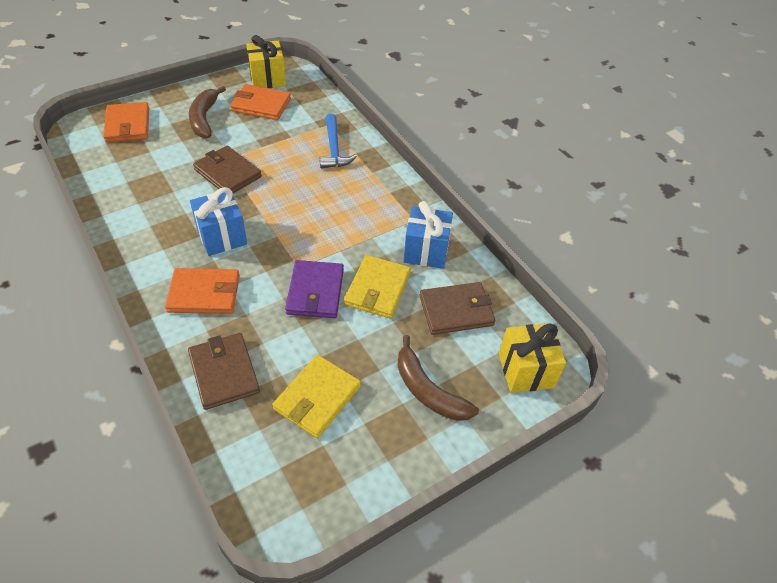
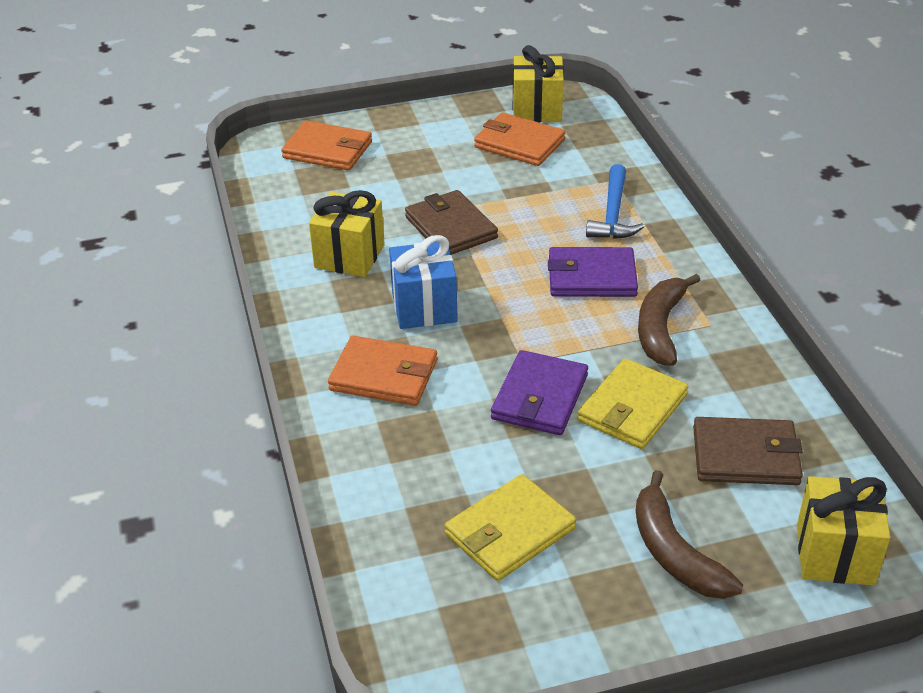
camera: 20 degrees right, 10 degrees down
(128, 125) = (327, 150): orange wallet -> orange wallet turned 75 degrees counterclockwise
(160, 205) = (349, 256): none -> yellow gift
(204, 118) = (434, 153): brown banana -> brown banana (660, 328)
(224, 372) = (388, 476): brown wallet -> none
(330, 196) = (591, 277): none -> purple wallet
(426, 251) = (719, 369): blue gift -> none

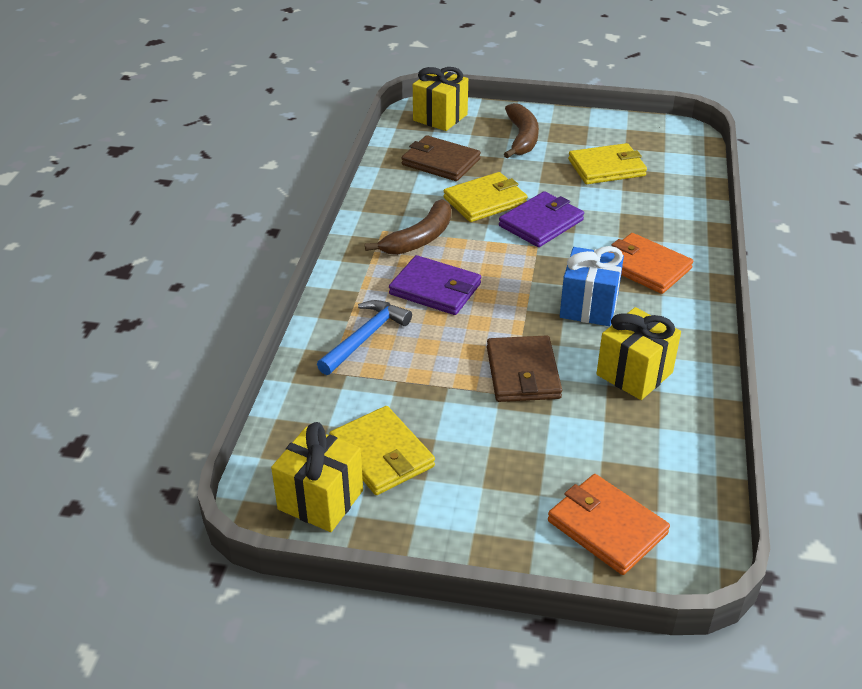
camera: 155 degrees left, 0 degrees up
(519, 143) = (381, 454): orange wallet -> yellow wallet

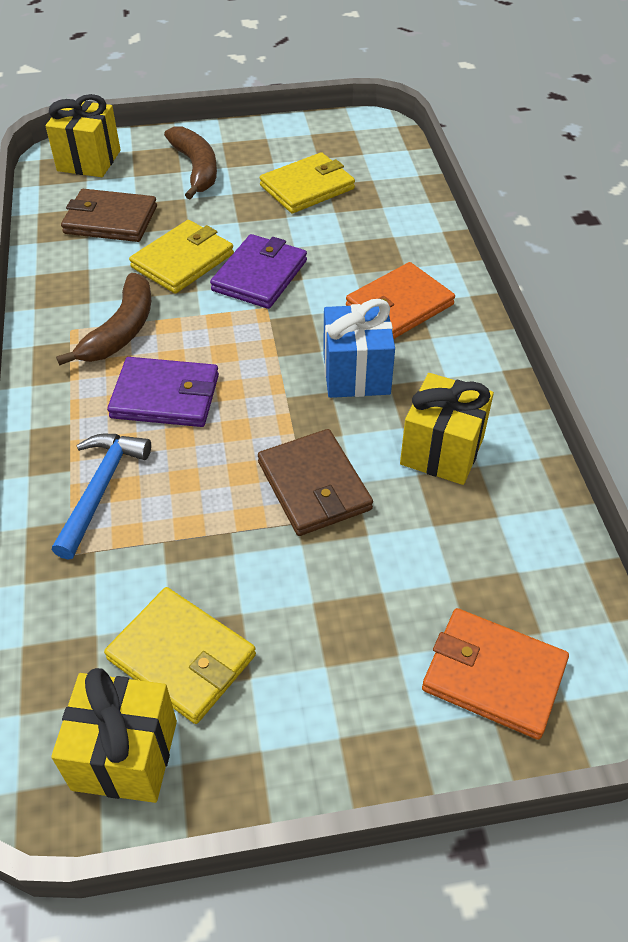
camera: 20 degrees left, 10 degrees up
(645, 267) = (399, 305): orange wallet -> orange wallet turned 60 degrees counterclockwise

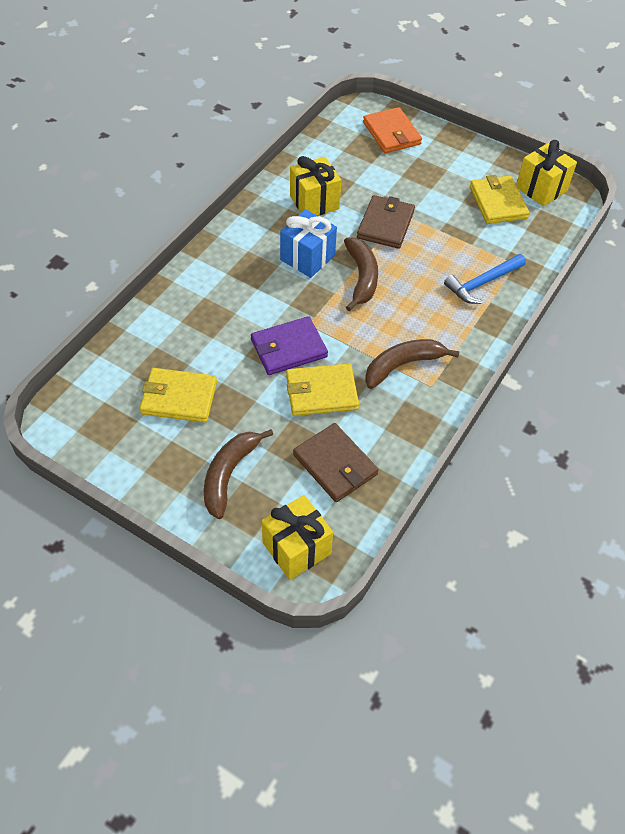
camera: 140 degrees left, 5 degrees up
(165, 396) = (413, 308): purple wallet -> none
(266, 393) = (361, 277): none -> brown banana
(399, 305) = (239, 277): orange wallet -> none

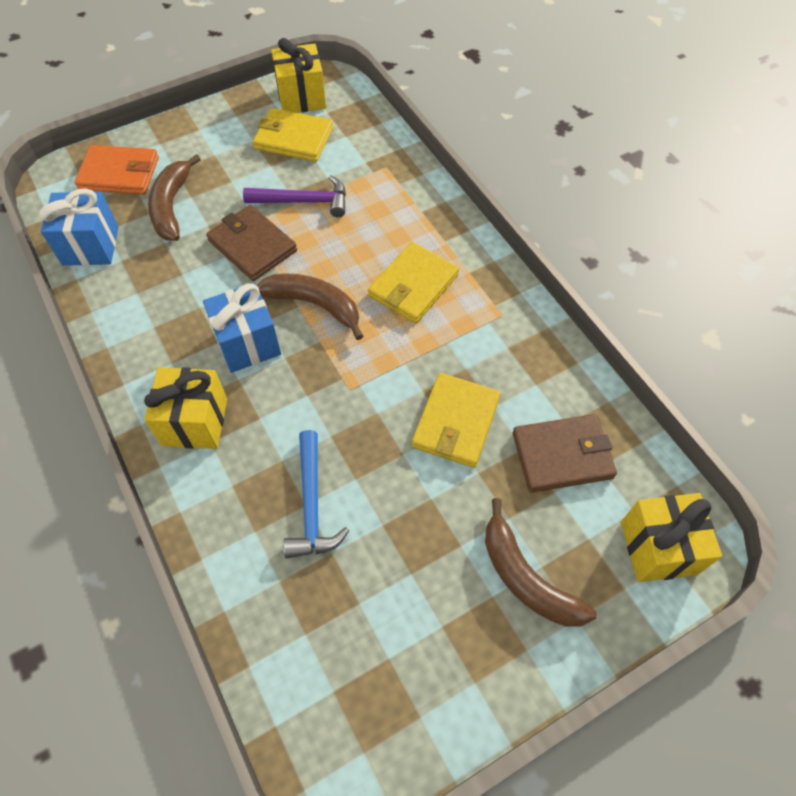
camera: 60 degrees left, 5 degrees up
(179, 397) = (379, 588): yellow wallet -> yellow wallet (413, 285)
(288, 348) = (373, 426): purple wallet -> none
(314, 202) = (166, 296): yellow gift -> yellow gift (195, 422)
(325, 150) = (91, 246): none -> blue gift
(402, 365) = (460, 327): brown banana -> brown banana (172, 206)
(445, 233) = (304, 201): none -> purple hammer
(482, 283) = (393, 205): blue hammer -> blue hammer (312, 505)

